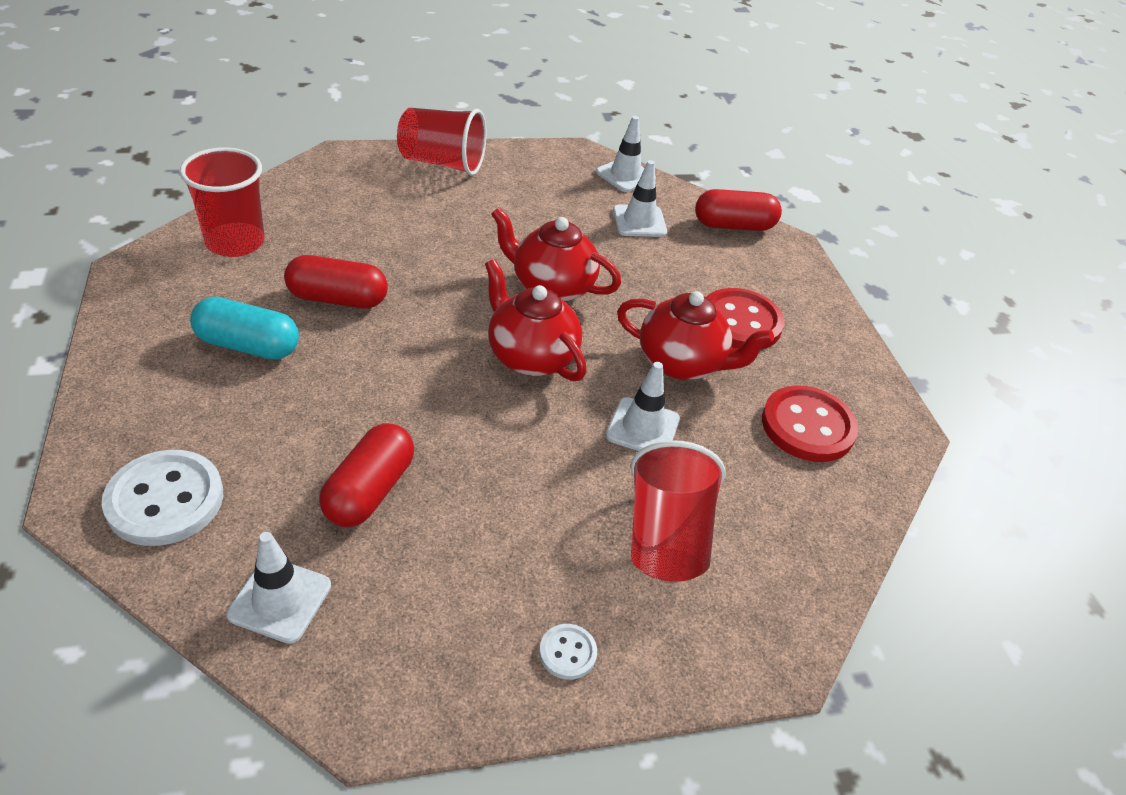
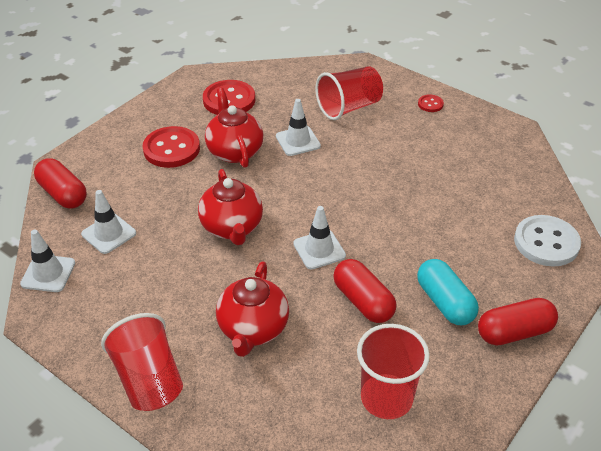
camera: 125 degrees left, 0 degrees up
(280, 600) = (521, 176): white traffic cone -> white traffic cone (319, 250)
(369, 490) = (449, 191): red capsule -> red capsule (514, 332)
(530, 357) = (301, 199): red teapot -> red teapot (253, 329)
(567, 652) = (430, 104): white button -> red button

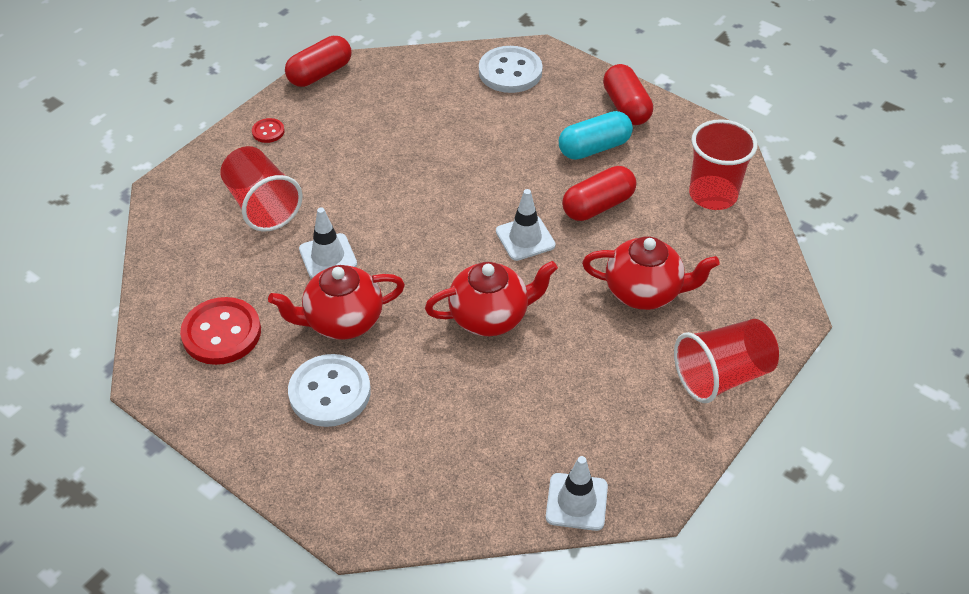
camera: 90 degrees left, 5 degrees up
(63, 194) = (421, 513): red capsule -> red capsule (320, 73)
(109, 234) = (502, 444): white traffic cone -> none
(171, 149) = (330, 392): red button -> white button

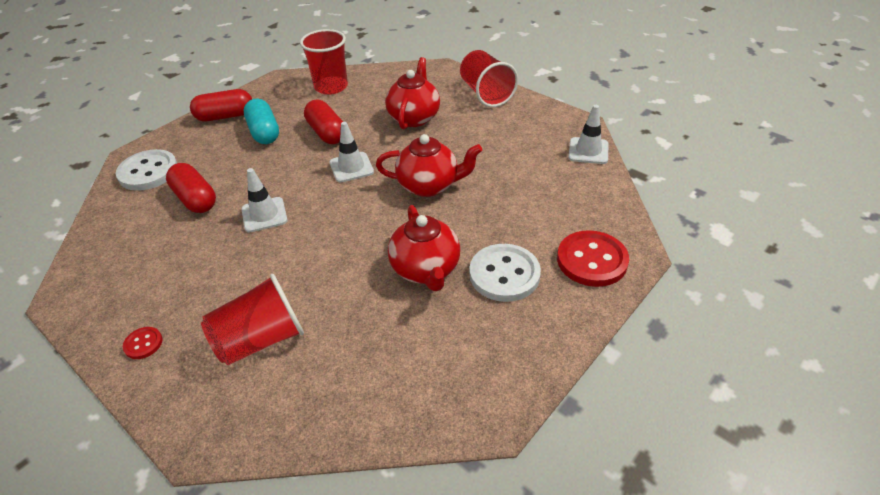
camera: 85 degrees left, 5 degrees down
(221, 333) = (433, 359): red button -> red button (592, 260)
(320, 73) = (68, 304): red capsule -> red capsule (195, 199)
(328, 256) = (346, 283): white traffic cone -> white traffic cone (264, 215)
(490, 316) = (429, 185): red teapot -> red teapot turned 105 degrees clockwise

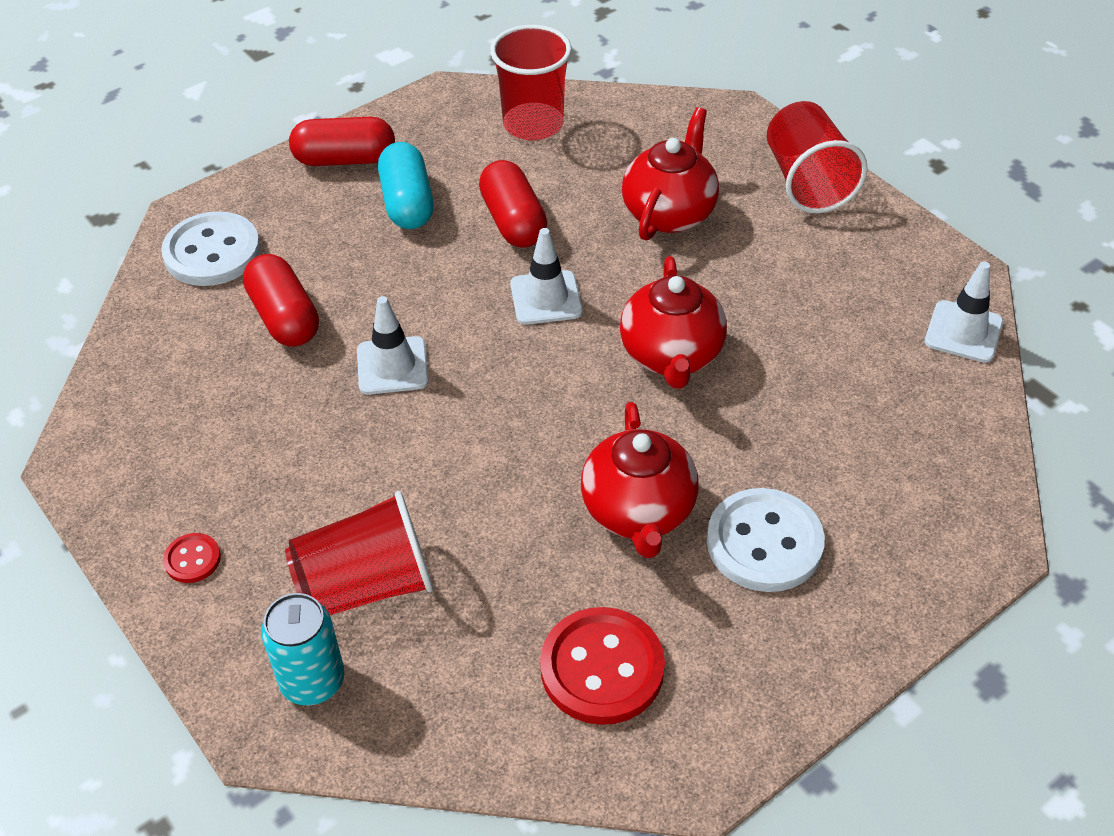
camera: 10 degrees right, 5 degrees up
(230, 405) = (312, 681): none -> turquoise can
(429, 185) = (671, 356): red teapot -> red teapot turned 75 degrees clockwise
(592, 260) = (915, 543): red button -> red button (602, 668)

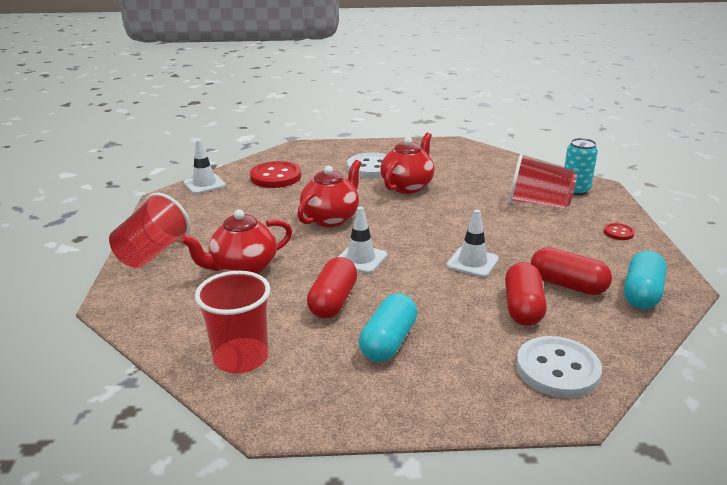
camera: 145 degrees left, 20 degrees down
(133, 418) = (642, 293): none -> turquoise capsule
(345, 159) = (406, 398): red capsule -> red capsule (567, 285)
(602, 668) = (463, 164): red button -> red button (276, 177)

